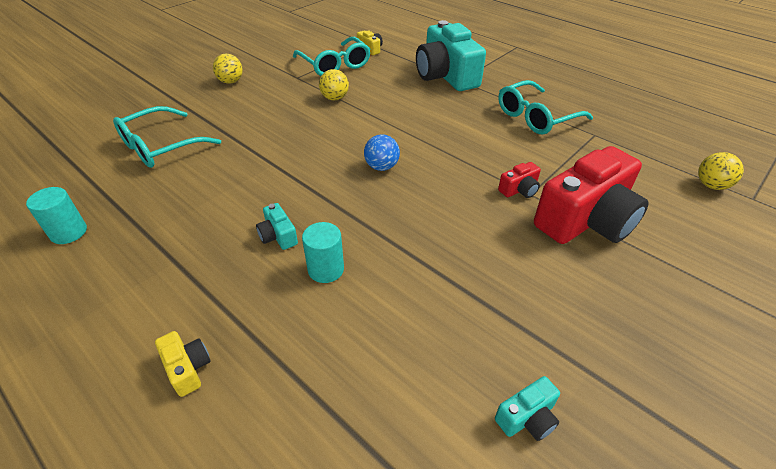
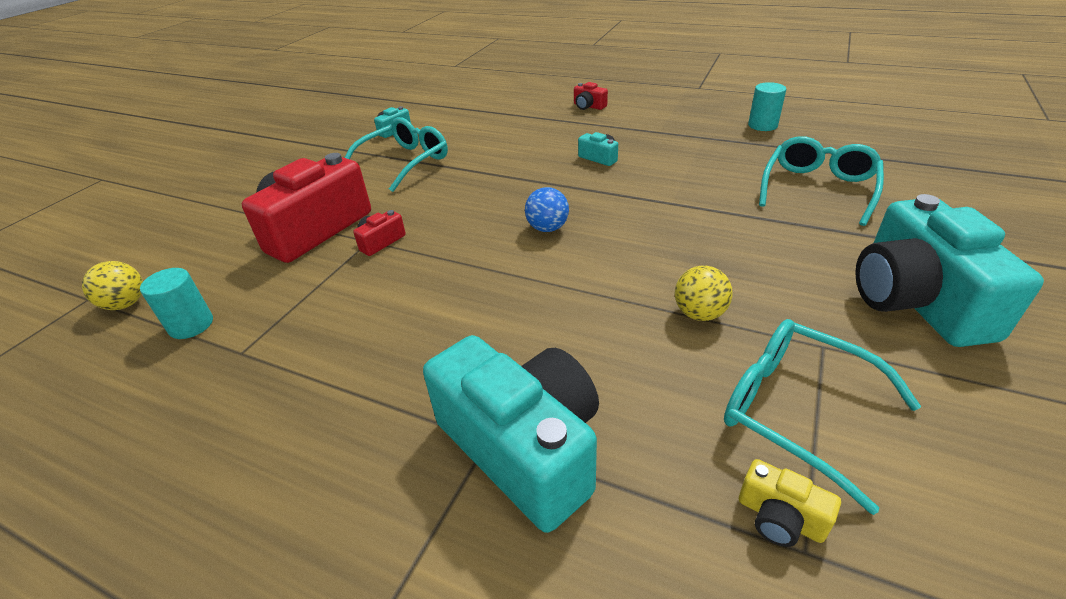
camera: 165 degrees right, 5 degrees down
(187, 368) = (588, 106): yellow camera -> red camera
(231, 82) = (915, 300): yellow ball -> turquoise camera
(326, 269) = (544, 151): turquoise cylinder -> turquoise cylinder (191, 325)
(536, 117) = (331, 367): turquoise glasses -> turquoise glasses (404, 162)

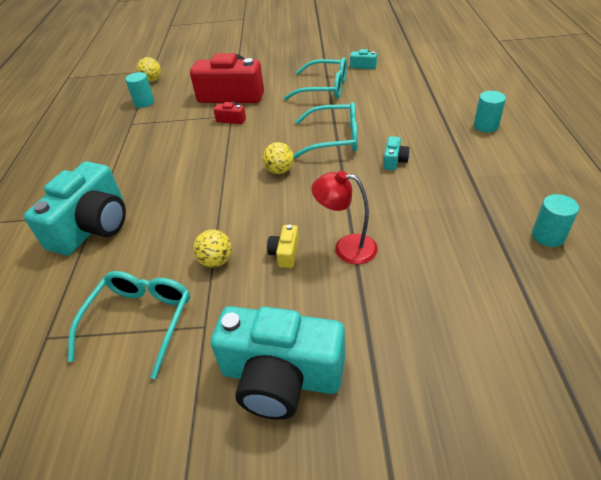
camera: 65 degrees right, 5 degrees up
(547, 228) = (279, 170): blue ball -> yellow ball
(588, 106) = (486, 126): red camera -> turquoise cylinder
(726, 216) = (346, 248): none -> red lamp
(780, 517) = (64, 325): yellow camera -> yellow camera (285, 253)
(818, 189) = (434, 296): turquoise glasses -> turquoise glasses (334, 139)
(915, 300) = (280, 377): turquoise camera -> turquoise camera turned 135 degrees counterclockwise

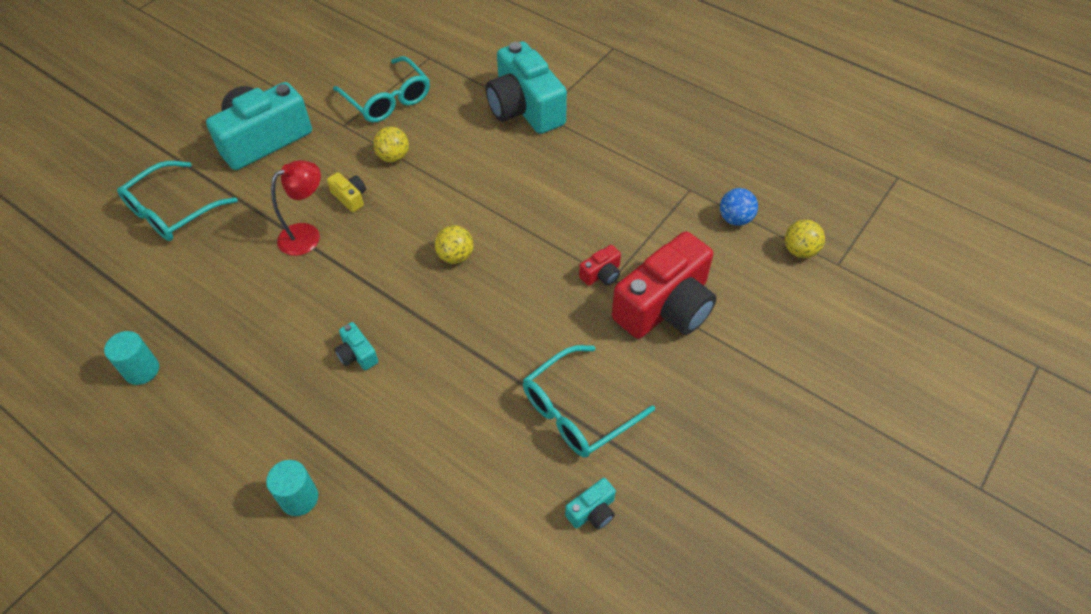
camera: 125 degrees right, 10 degrees up
(144, 102) = (735, 219): turquoise cylinder -> blue ball
(334, 139) = (454, 335): turquoise glasses -> turquoise glasses (172, 211)

